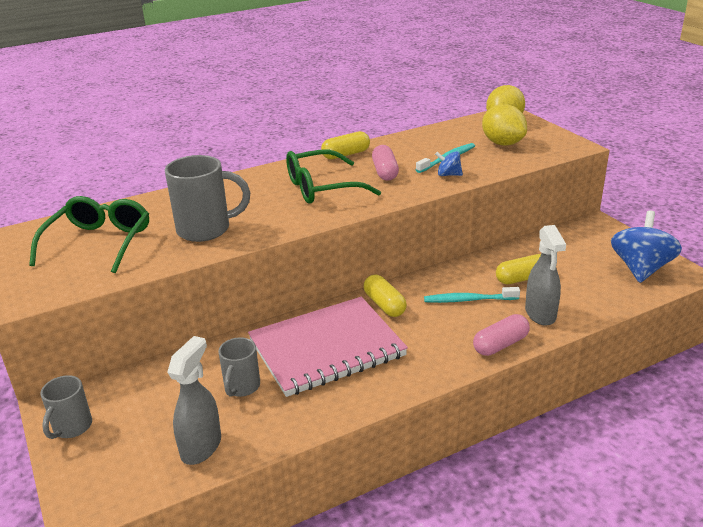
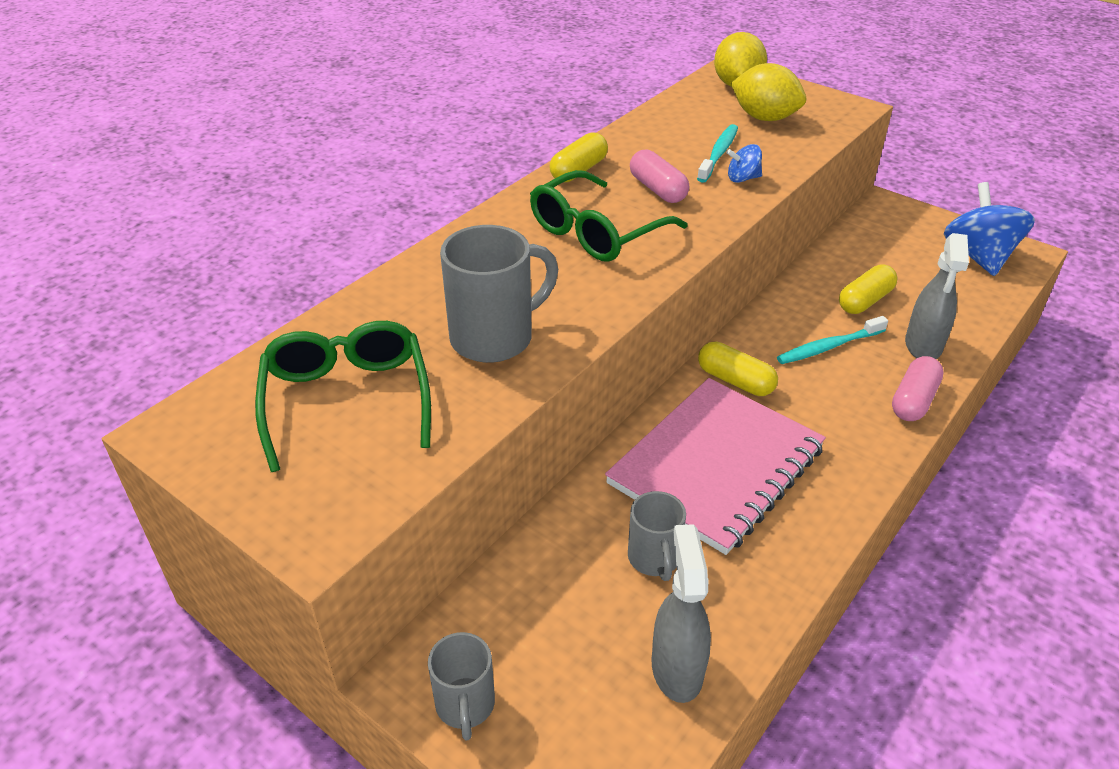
camera: 25 degrees left, 10 degrees up
(540, 314) = (923, 346): grey spray bottle -> grey spray bottle turned 45 degrees clockwise

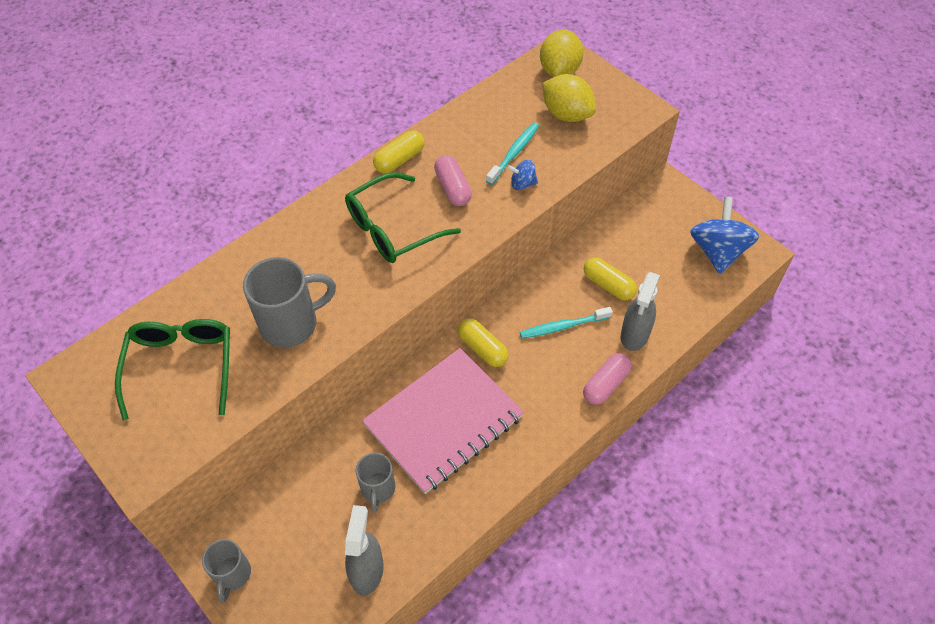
camera: 10 degrees right, 15 degrees up
(865, 301) = (608, 285): yellow capsule -> yellow capsule turned 75 degrees clockwise

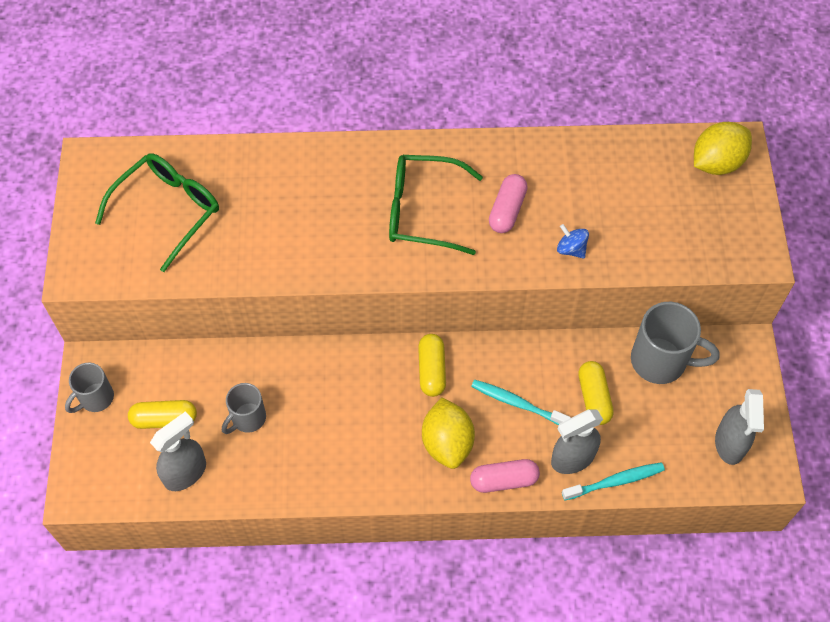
camera: 40 degrees right, 5 degrees up
(291, 324) = (273, 235): grey mug -> grey mug (660, 361)
(399, 159) = (487, 152): yellow capsule -> yellow capsule (164, 419)
(443, 421) = (344, 405): pink notebook -> none
(514, 153) = (592, 215): turquoise toothbrush -> turquoise toothbrush (615, 481)
(566, 114) = (679, 211): yellow lemon -> yellow lemon (447, 443)
(718, 251) = (729, 444): blue spinning top -> grey spray bottle

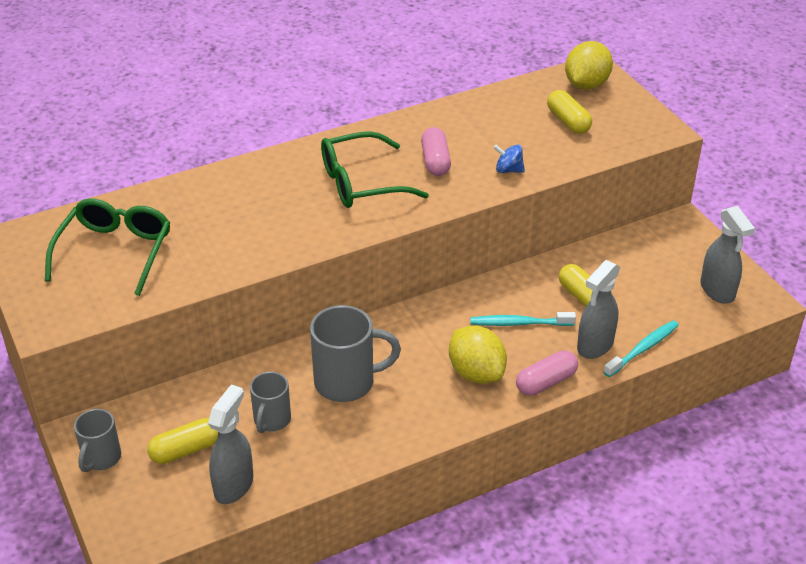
camera: 25 degrees left, 20 degrees down
(432, 370) = (426, 325): yellow capsule -> yellow capsule (568, 121)
(660, 361) = (620, 254): grey mug -> grey mug (347, 382)

